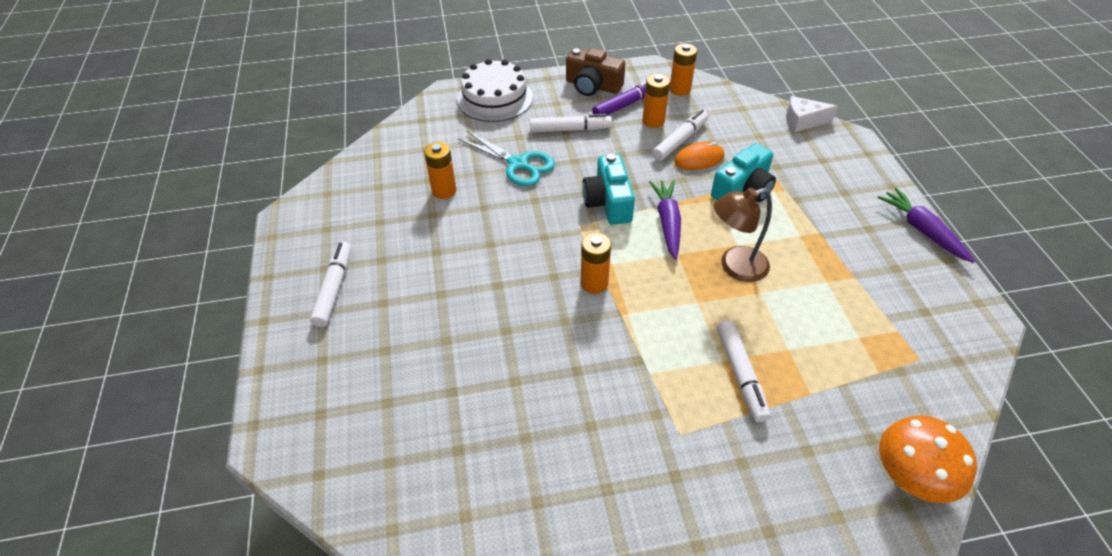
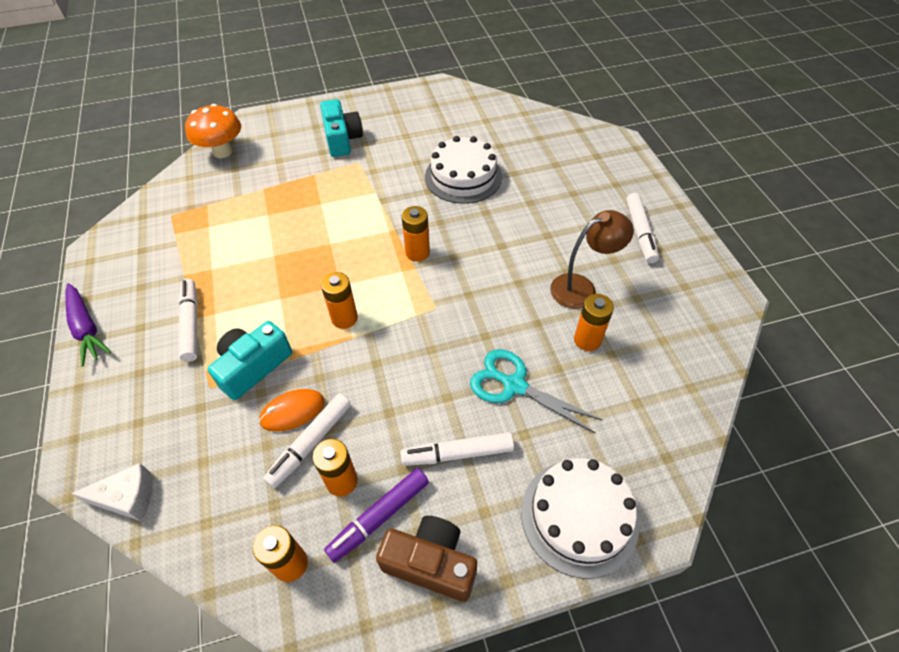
camera: 175 degrees right, 5 degrees up
(525, 391) = (463, 176): none -> white cake
(608, 202) = (405, 339): turquoise camera -> turquoise camera (342, 139)
(667, 222) = (344, 318): purple carrot -> orange battery
(735, 266) = (289, 277): brown lamp -> brown lamp (581, 288)
(741, 374) = (309, 196): white marker -> white marker (191, 323)

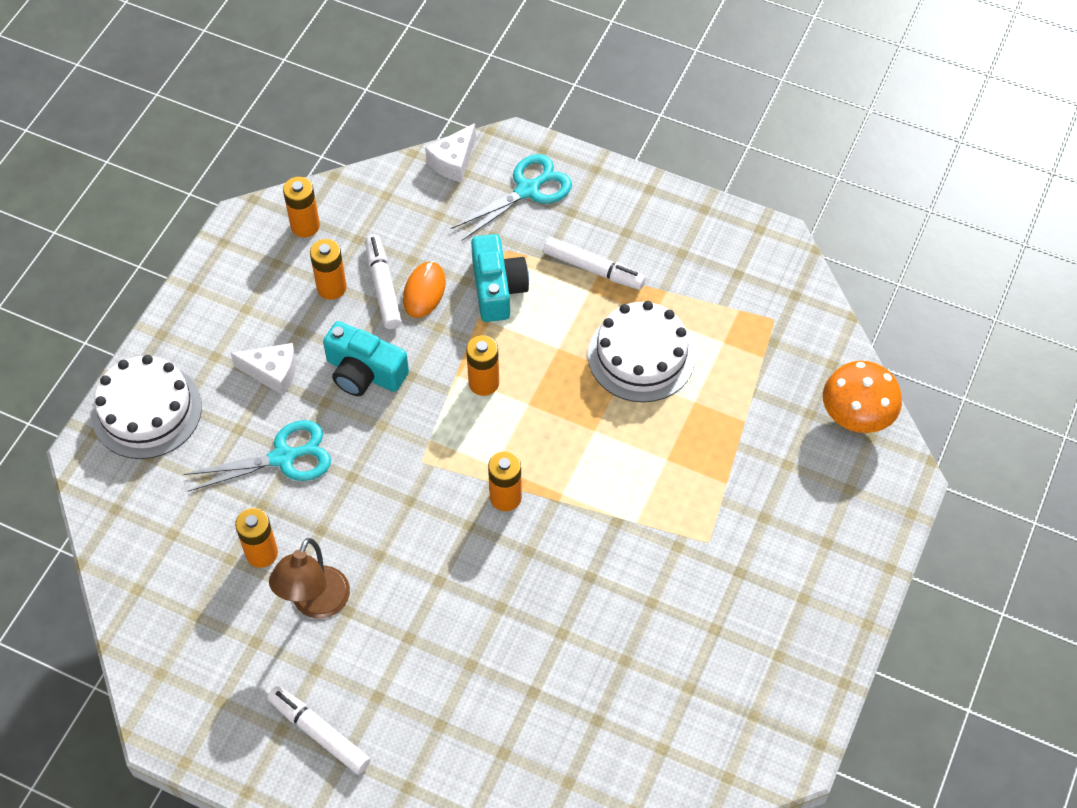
camera: 130 degrees right, 5 degrees up
(87, 328) = (661, 196): purple carrot -> none
(131, 417) = (528, 190): none -> turquoise scissors
(342, 139) = (771, 554): turquoise camera -> turquoise camera (364, 372)
(379, 517) = (281, 293): purple marker -> none
(431, 563) = (219, 301): brown camera -> none
(457, 453) = (272, 373): white marker -> white cheese
(463, 176) = (578, 631): white cake -> white cake (641, 356)

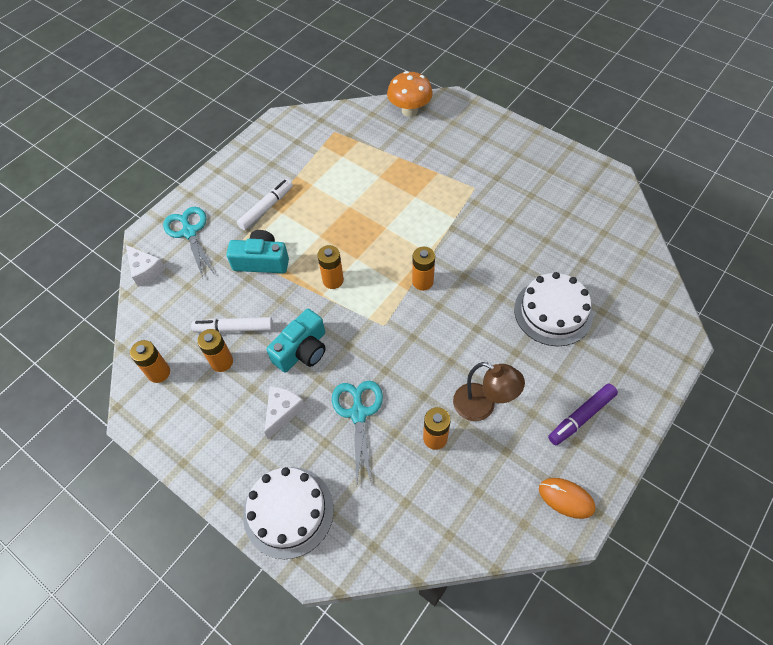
camera: 75 degrees left, 0 degrees up
(319, 733) = (581, 417): white marker -> purple marker
(424, 291) = (247, 304): orange mouse -> orange mouse (566, 498)
(641, 356) = (339, 196): white cake -> white cake (553, 312)

